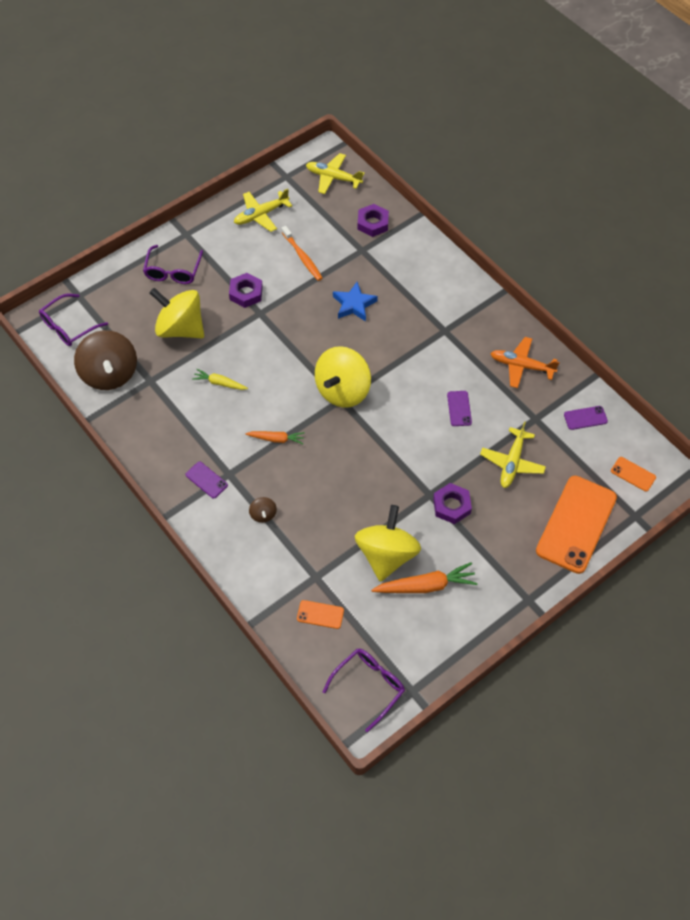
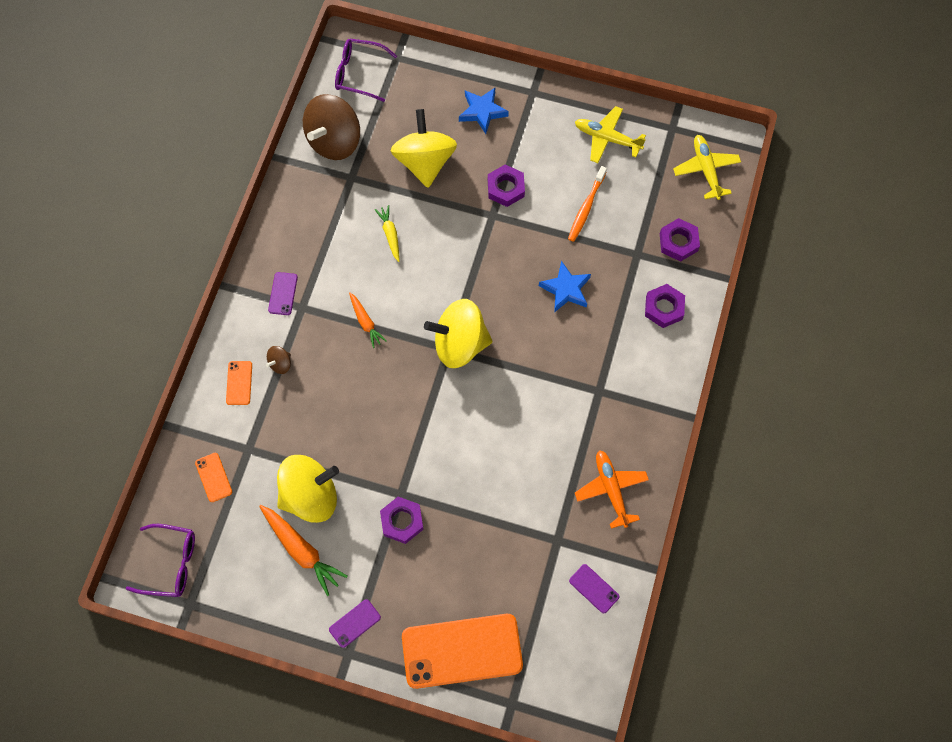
camera: 55 degrees right, 10 degrees up
(173, 271) = (482, 111): purple glasses -> blue star
(413, 259) = (664, 308): none -> purple nut
(459, 408) = (516, 461): purple phone -> purple phone (354, 623)
(512, 463) = (489, 548): yellow plane -> none
(633, 474) = (559, 674): orange phone -> orange phone (239, 383)

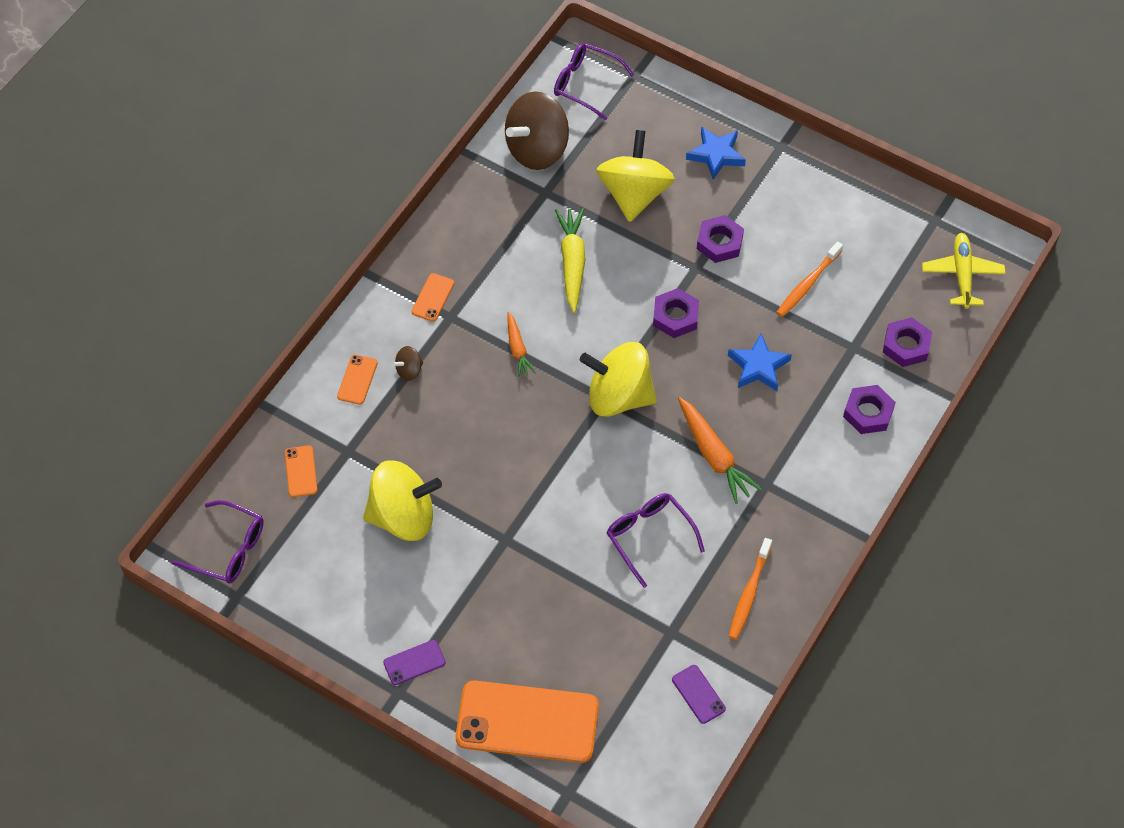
camera: 15 degrees right, 10 degrees down
(283, 293) = (433, 297): purple phone -> orange phone
(302, 550) = (377, 571): orange carrot -> orange carrot (714, 456)
(390, 235) = (572, 263): yellow carrot -> yellow carrot, size x1.66
(402, 521) = (498, 568): purple nut -> purple nut (675, 316)
(517, 461) = (649, 537): none -> purple glasses
(607, 138) = (854, 215): yellow plane -> none
(611, 489) = (749, 593): orange plane -> orange toothbrush

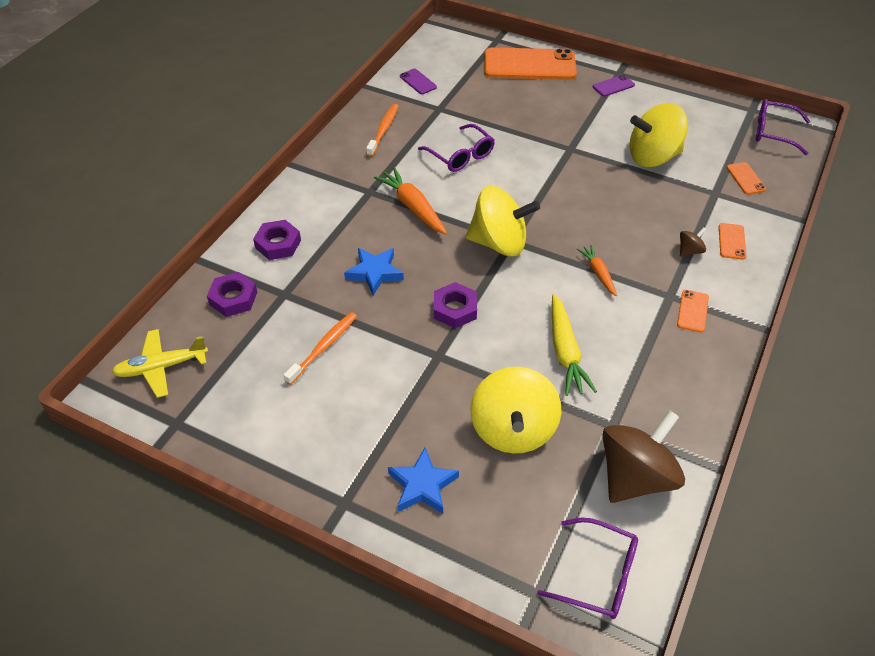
camera: 175 degrees right, 10 degrees down
(719, 242) = (414, 382): purple nut -> none
(962, 274) = (161, 367): yellow plane -> yellow plane turned 75 degrees clockwise

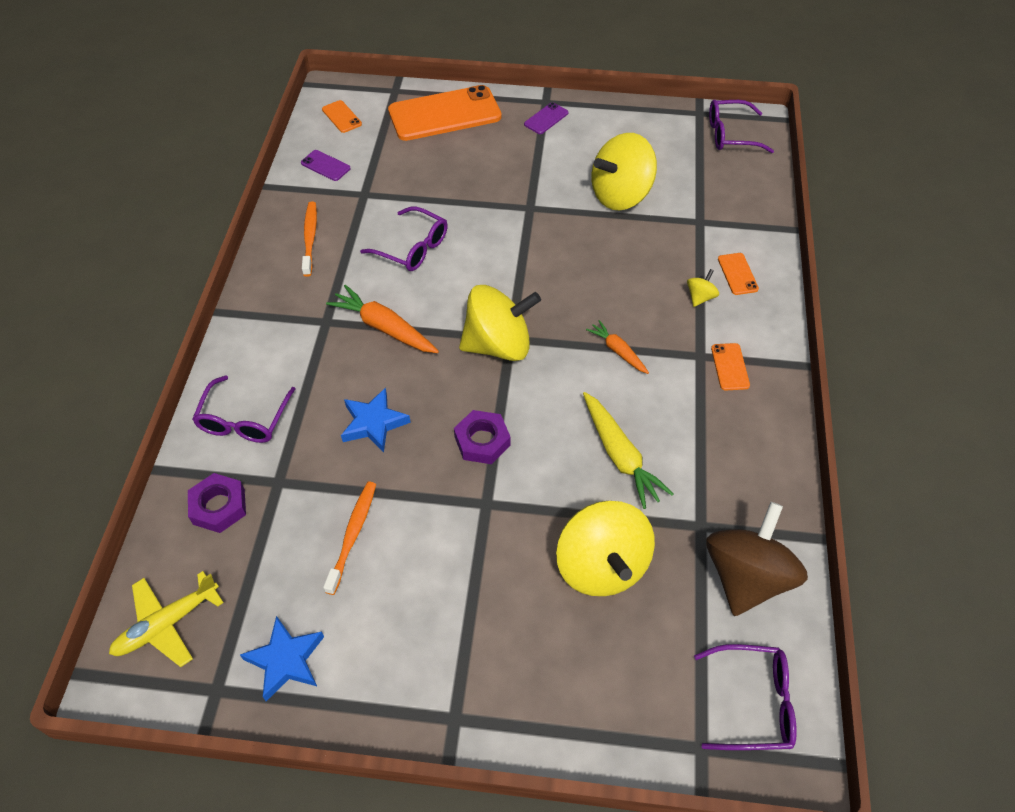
camera: 20 degrees left, 5 degrees up
(278, 244) = (244, 420): purple nut -> purple glasses
(422, 485) = (532, 666): blue star -> blue star (286, 660)
(689, 251) = (700, 297): brown spinning top -> yellow spinning top
(745, 178) = (723, 196): orange phone -> orange phone (341, 117)

